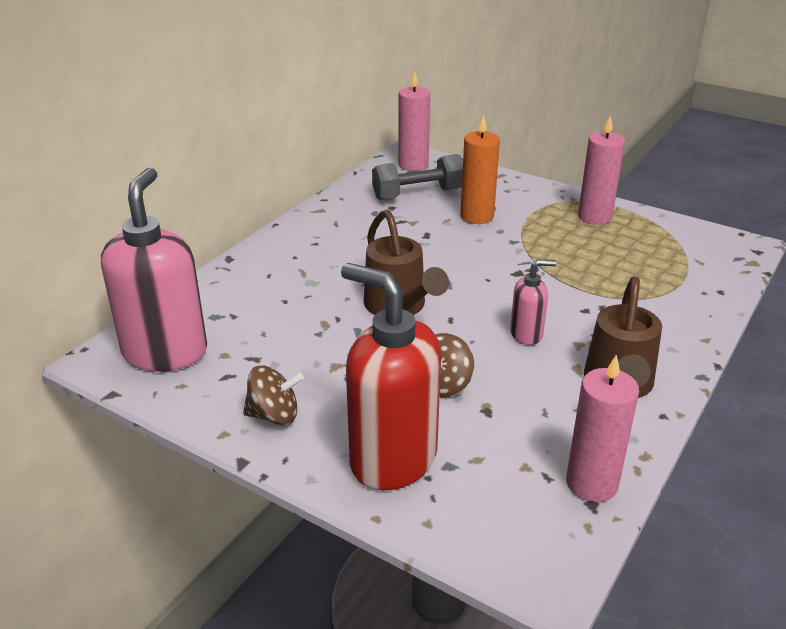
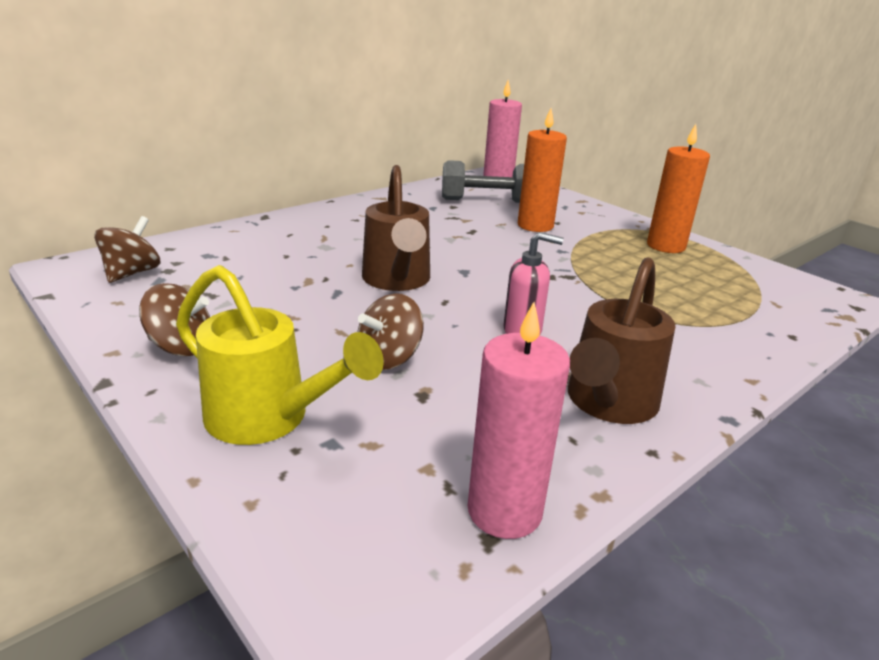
camera: 15 degrees right, 5 degrees down
(165, 352) = (132, 273): pink soap dispenser -> brown spinning top
(392, 459) = (269, 419): red soap dispenser -> yellow watering can
(594, 217) = (666, 246): pink candle -> orange candle

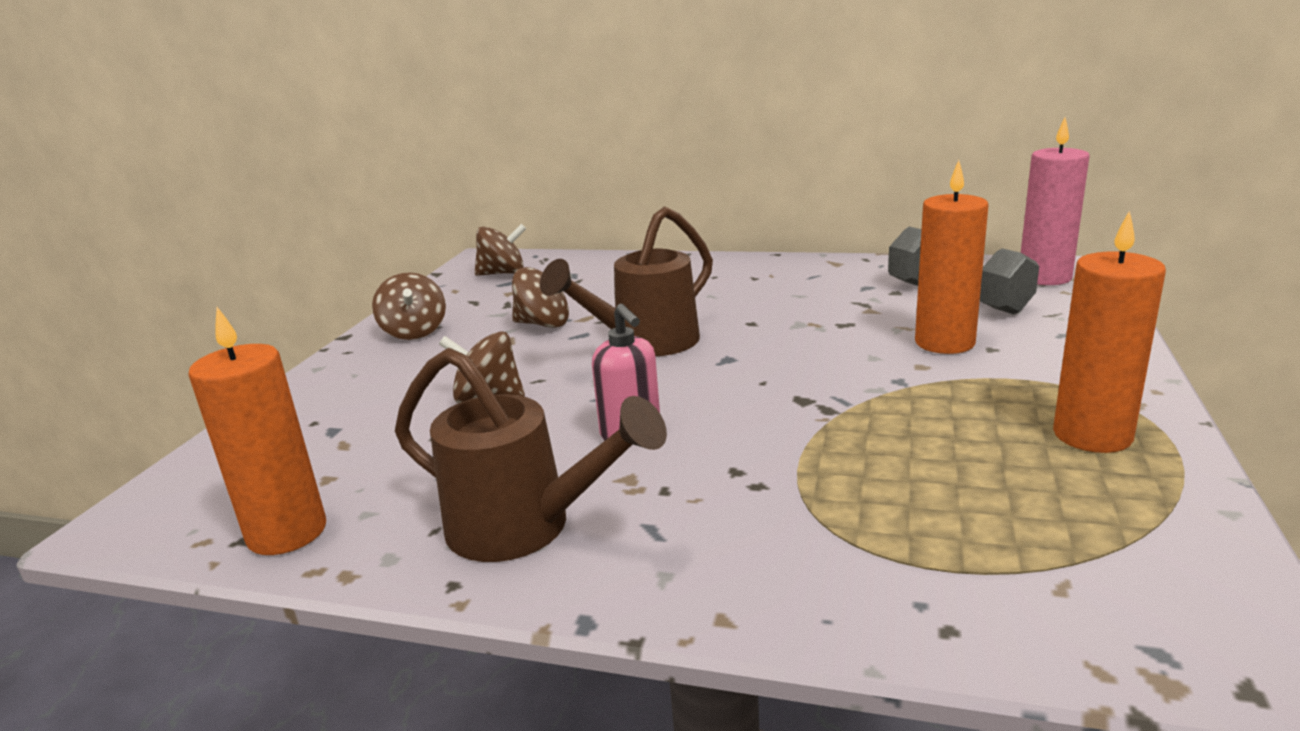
camera: 60 degrees right, 5 degrees down
(269, 419) = (345, 398): yellow watering can -> none
(288, 296) = (544, 324): none -> brown spinning top
(504, 511) = (287, 532): pink candle -> orange candle
(608, 404) = (526, 528): brown watering can -> brown watering can turned 150 degrees counterclockwise

